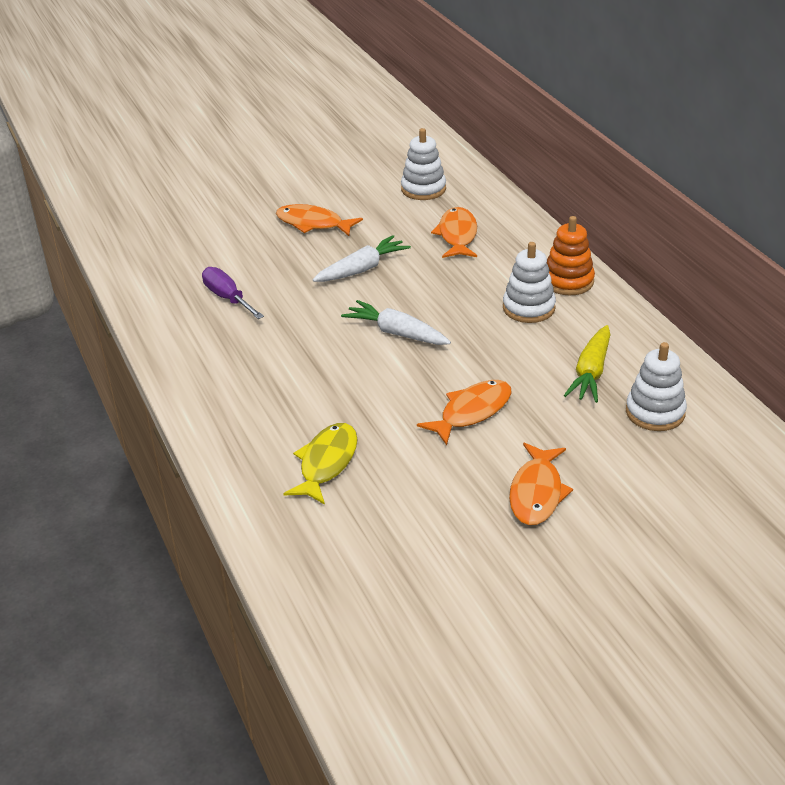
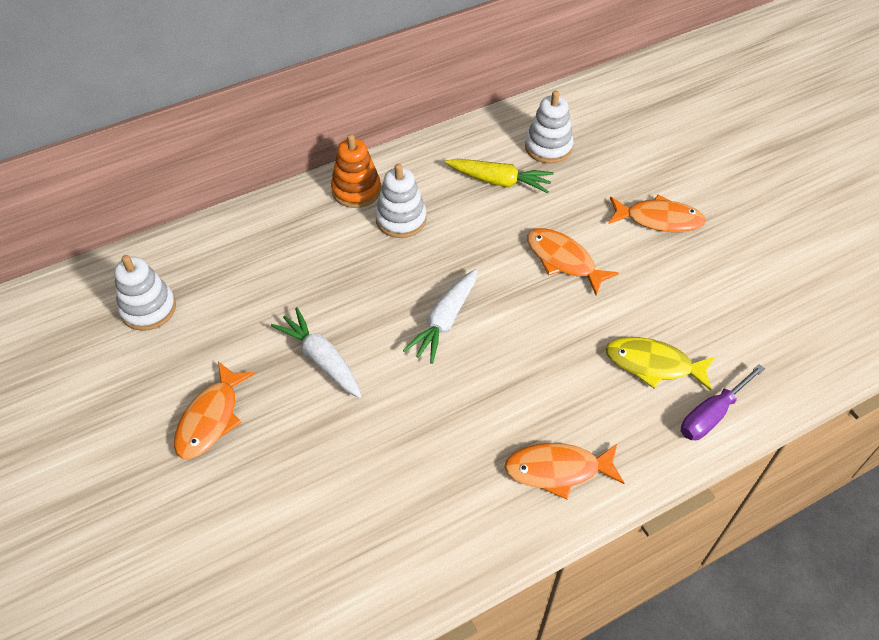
camera: 95 degrees left, 15 degrees up
(227, 298) = (375, 495): purple screwdriver -> purple screwdriver (711, 415)
(457, 235) = (259, 275): orange fish -> orange fish (557, 470)

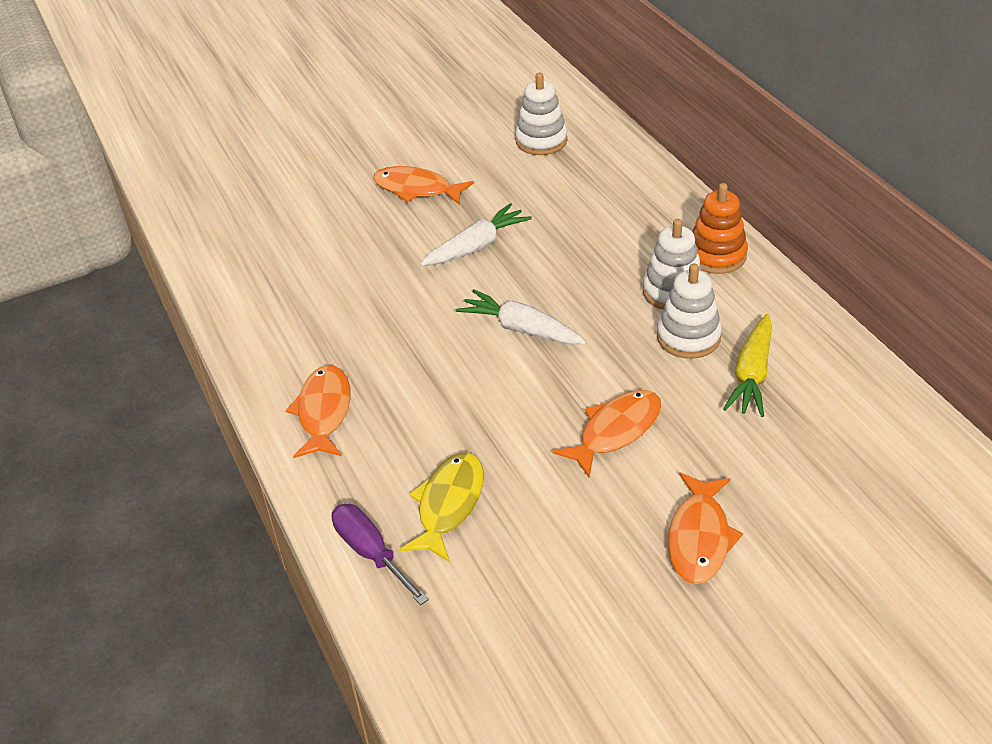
camera: 95 degrees right, 10 degrees down
(548, 147) = (831, 426): white stacking toy -> white stacking toy (688, 337)

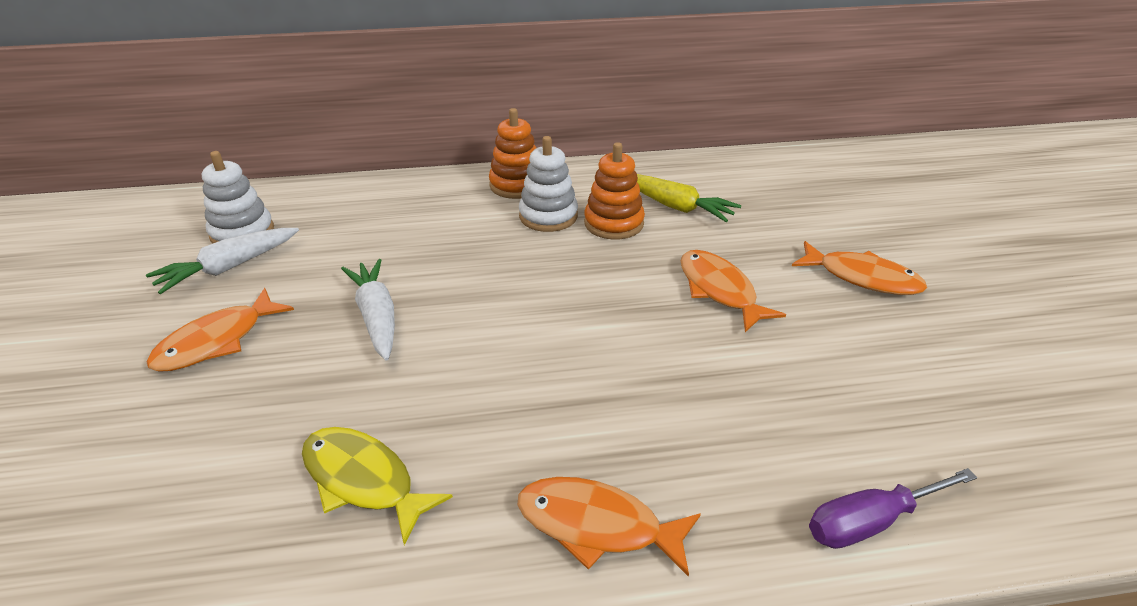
camera: 75 degrees left, 5 degrees down
(449, 505) = (798, 431): yellow fish -> yellow fish (363, 480)
(521, 329) = (541, 315): white carrot -> white carrot (229, 268)
(688, 337) = (613, 223): white stacking toy -> orange stacking toy

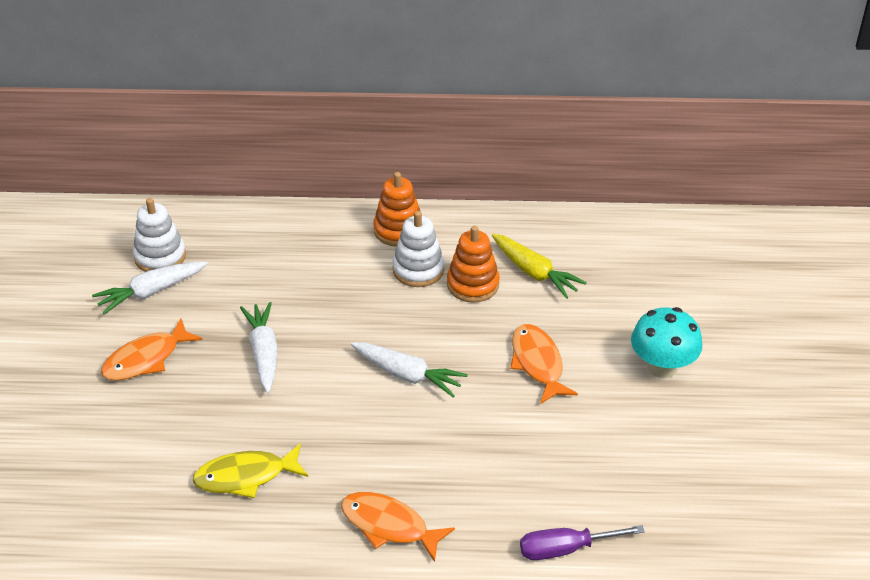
camera: 10 degrees right, 5 degrees up
(363, 480) = (245, 476): yellow fish -> yellow fish turned 60 degrees counterclockwise
(566, 320) = (407, 375): none -> white carrot
(862, 278) = (662, 367): orange fish -> turquoise mushroom

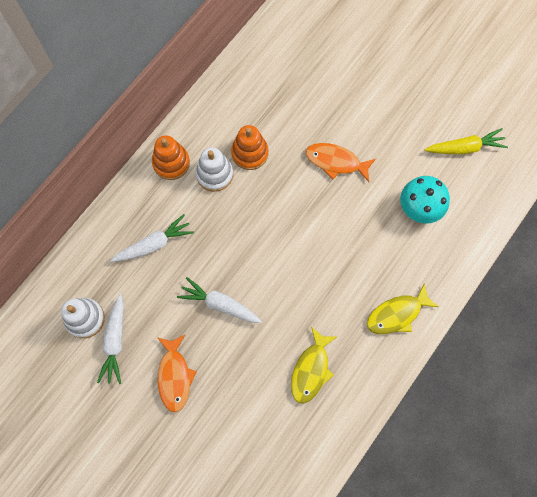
camera: 55 degrees left, 30 degrees up
(389, 525) = (397, 314): orange fish -> yellow fish
(407, 375) = (295, 235): white carrot -> white carrot (154, 244)
(534, 272) = (265, 114): yellow carrot -> yellow carrot (465, 148)
(565, 549) = (468, 237): purple screwdriver -> none
(662, 367) = (383, 102): turquoise mushroom -> turquoise mushroom (419, 208)

